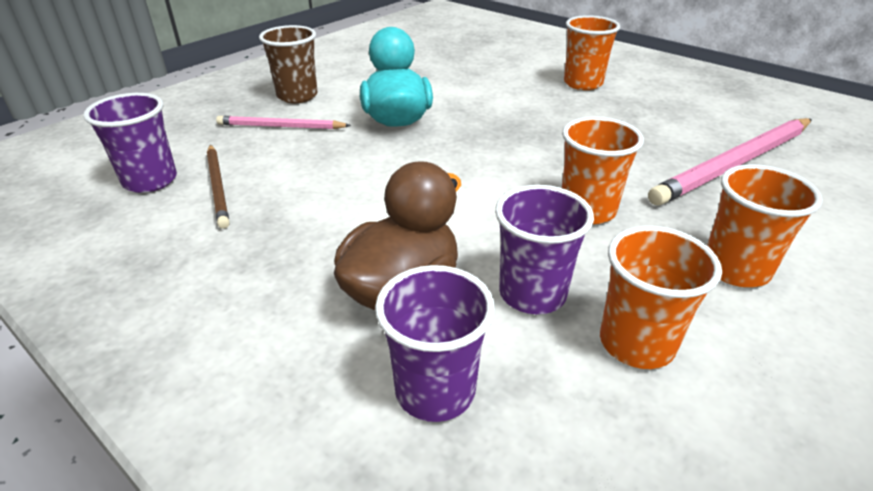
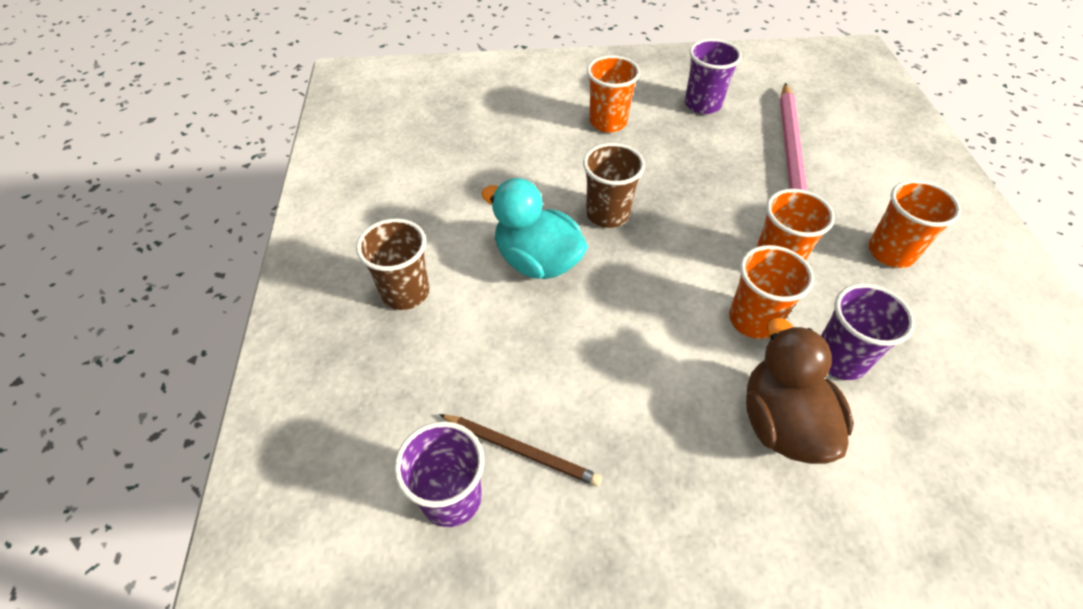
camera: 45 degrees left, 15 degrees up
(281, 127) = (456, 341): pink pencil -> none
(435, 391) = (892, 474): purple cup -> purple cup (702, 104)
(490, 122) = (607, 214): none -> brown cup
(636, 343) = (919, 349): orange cup -> orange cup (753, 320)

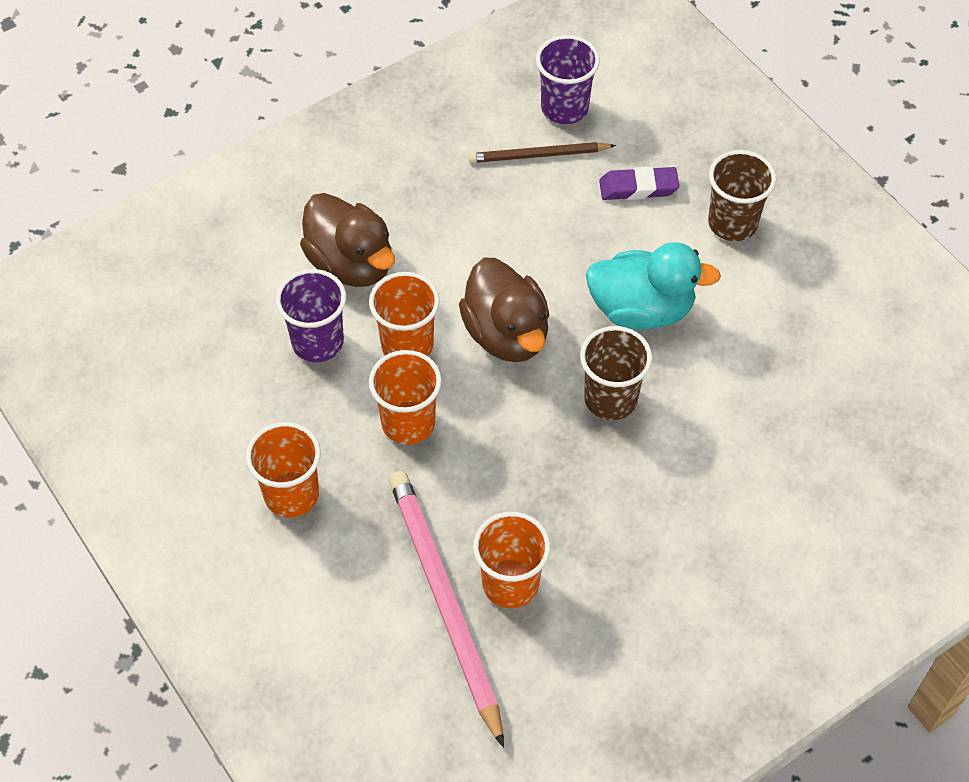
camera: 150 degrees right, 5 degrees up
(453, 364) = (638, 187): none -> purple eraser
(608, 122) = (701, 546): orange cup -> orange cup (510, 584)
(660, 291) = (506, 334): none -> brown duck
(702, 104) = (600, 650): purple cup -> none

